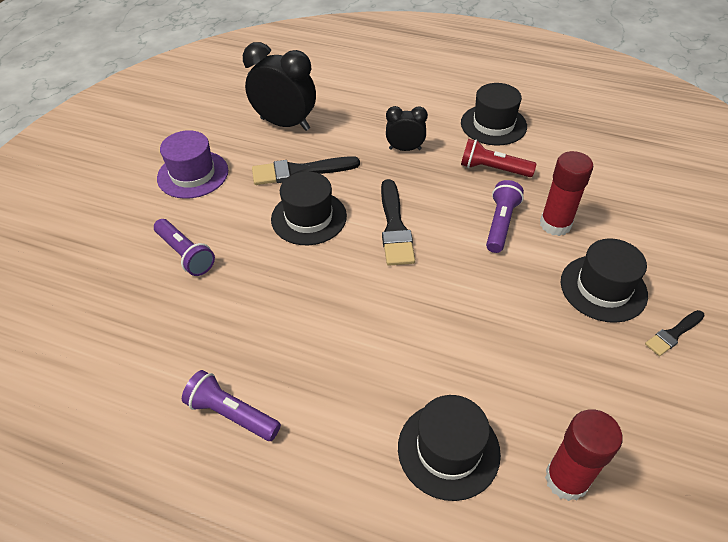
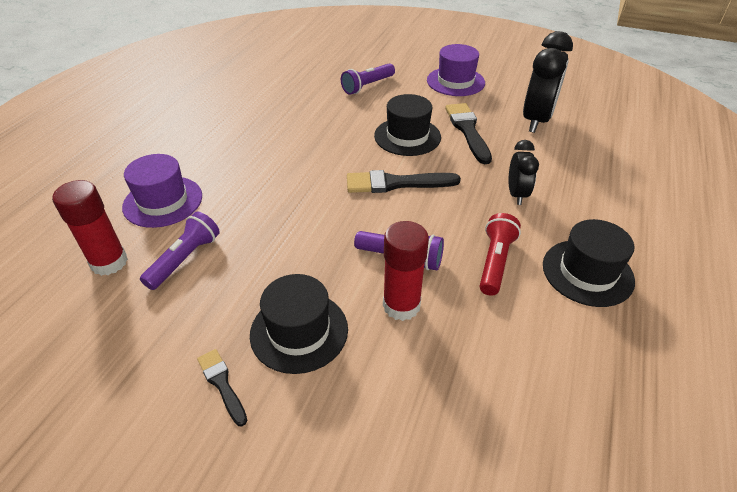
camera: 90 degrees right, 5 degrees down
(232, 414) = (228, 112): purple flashlight -> purple flashlight (185, 259)
(448, 450) = (163, 201): black hat -> purple hat

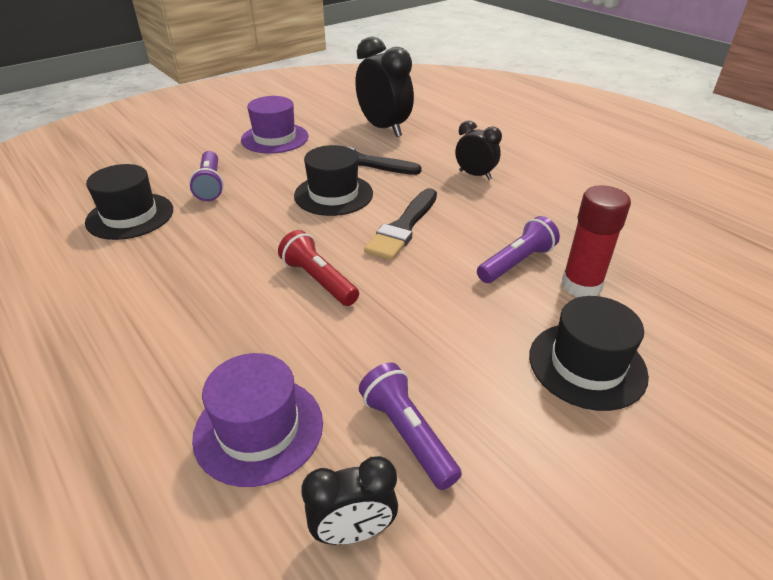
camera: 60 degrees left, 5 degrees down
(109, 262) = (353, 531): red glue stick -> black clock
(222, 384) = (644, 452): black brush -> none
(495, 262) = (553, 217): red flashlight -> red flashlight (318, 280)
(587, 272) = (588, 184): black hat -> black hat (130, 216)

